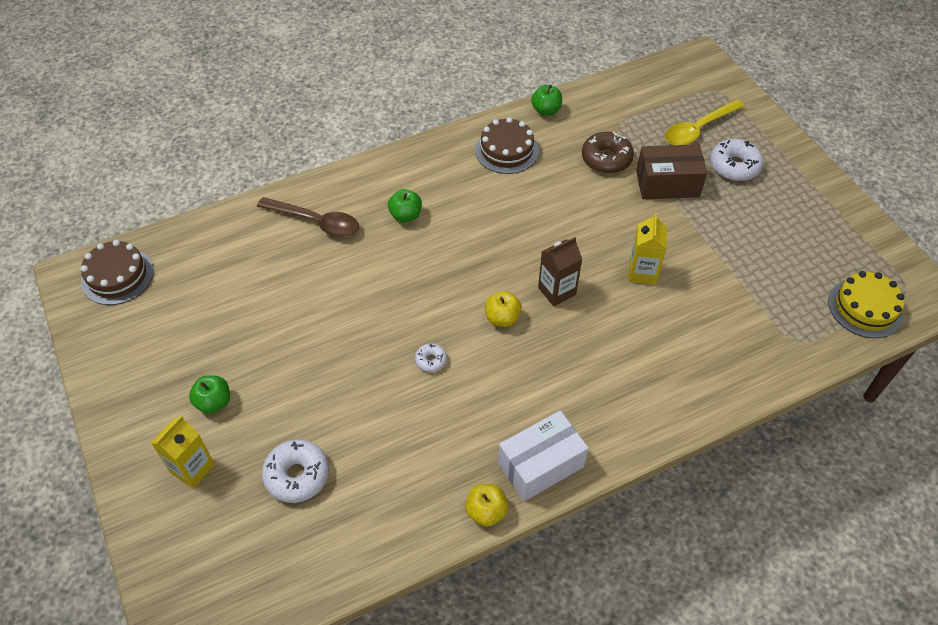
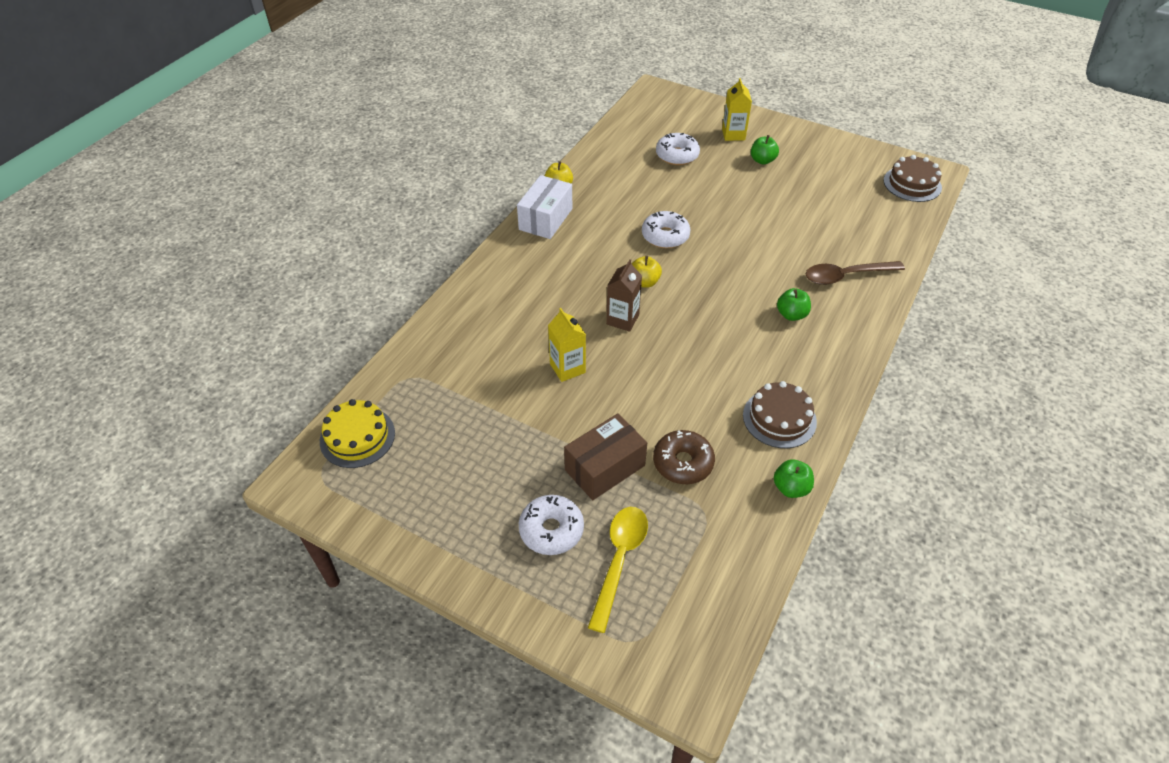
camera: 145 degrees right, 5 degrees down
(431, 360) = (665, 236): white donut -> white donut, size x1.90

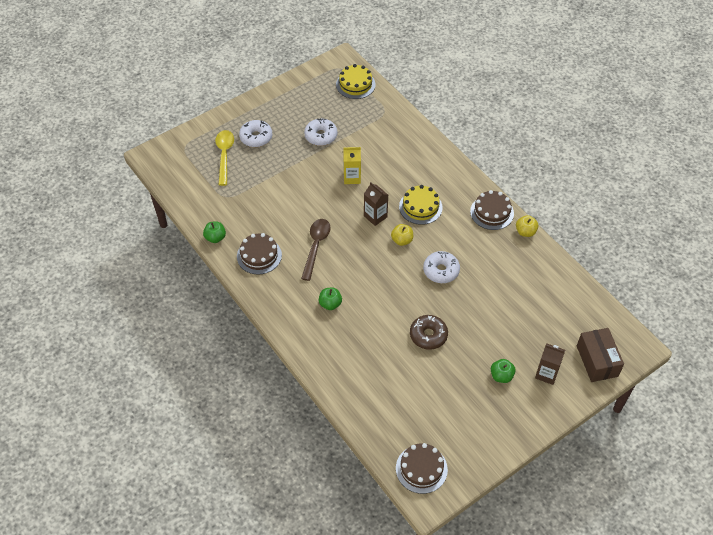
camera: 115 degrees right, 5 degrees up
(545, 219) = (492, 212): white box -> brown cake
(577, 282) = (420, 207): none -> yellow cake
(605, 468) = (277, 169): brown box -> brown box (597, 361)
(619, 560) = (224, 155): yellow spoon -> yellow spoon turned 135 degrees counterclockwise
(677, 155) = (533, 320): white donut -> white donut (321, 136)
(683, 463) = (259, 201): brown donut -> brown donut (428, 335)
(733, 134) = (546, 374): yellow carton -> brown carton
(846, 276) = (346, 355): brown spoon -> brown spoon (316, 246)

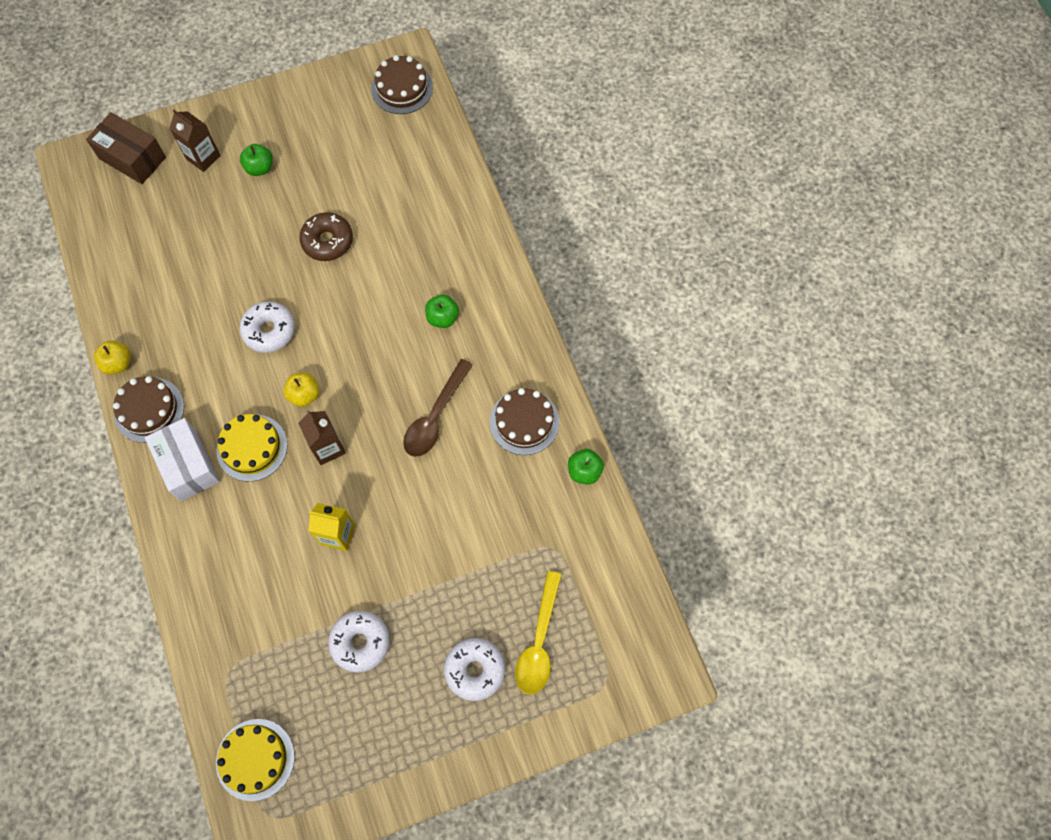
camera: 165 degrees left, 15 degrees up
(453, 191) = (188, 465): none -> white box
(597, 361) = (132, 158): brown box -> brown box turned 60 degrees counterclockwise

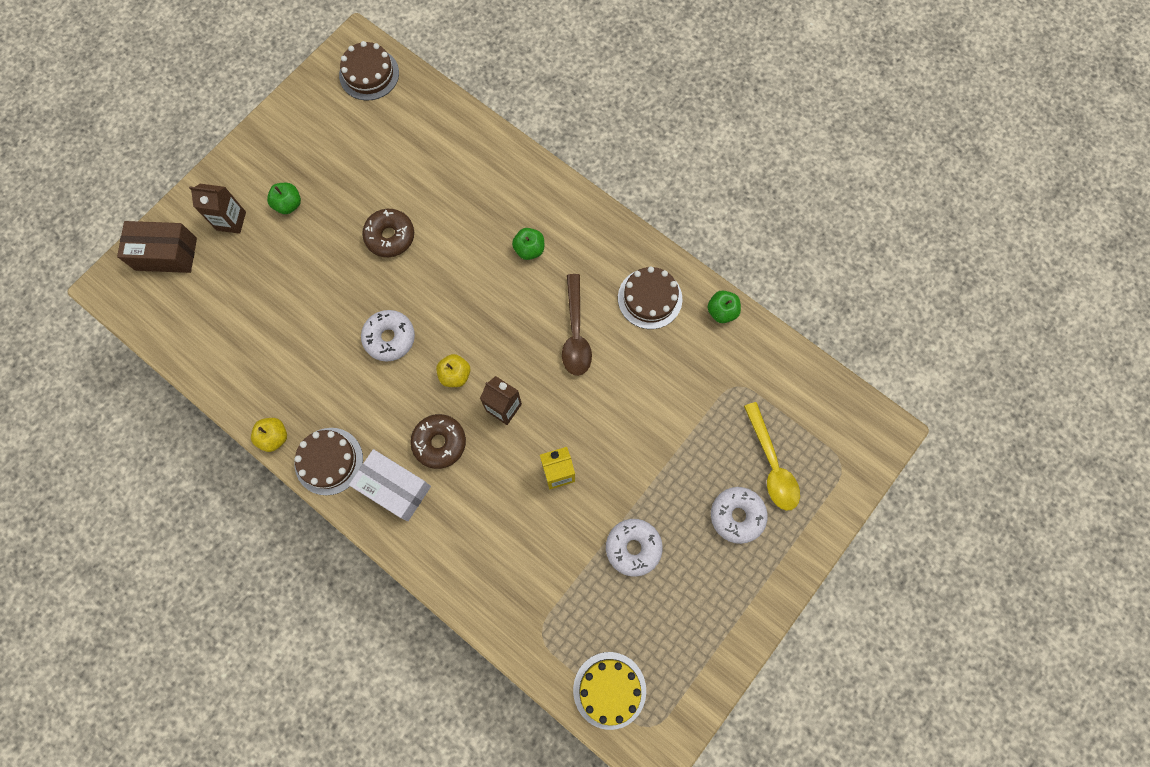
camera: 30 degrees left, 5 degrees up
(252, 447) = (439, 443): yellow cake -> brown donut

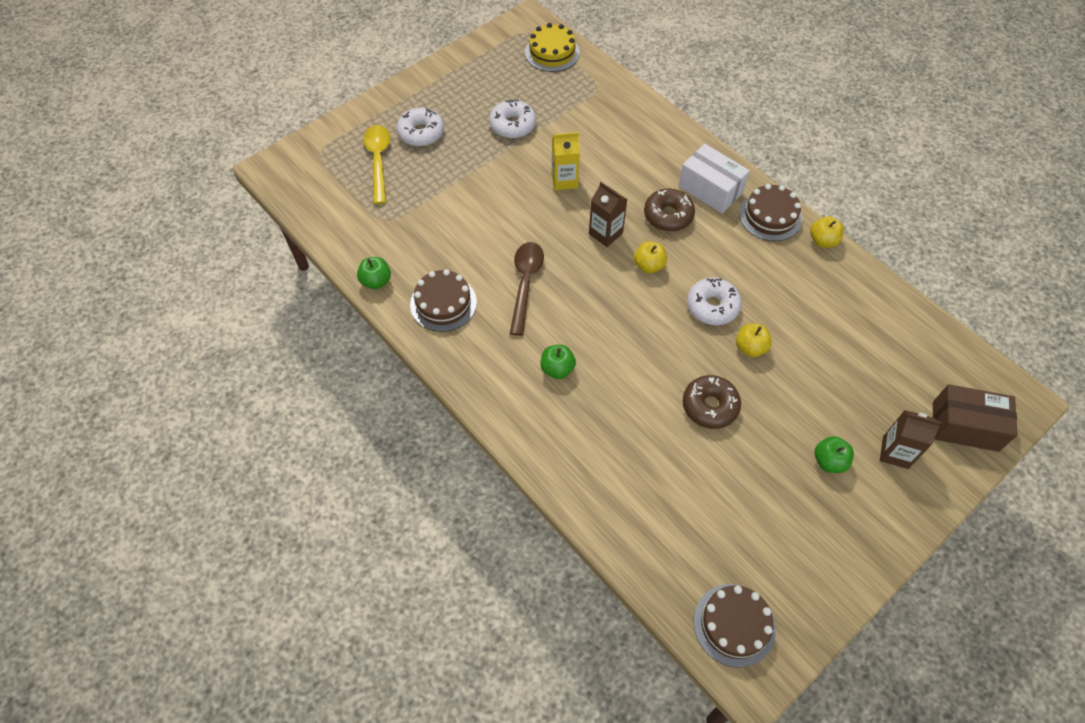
camera: 170 degrees left, 15 degrees down
(353, 299) = (750, 347): none -> yellow apple

